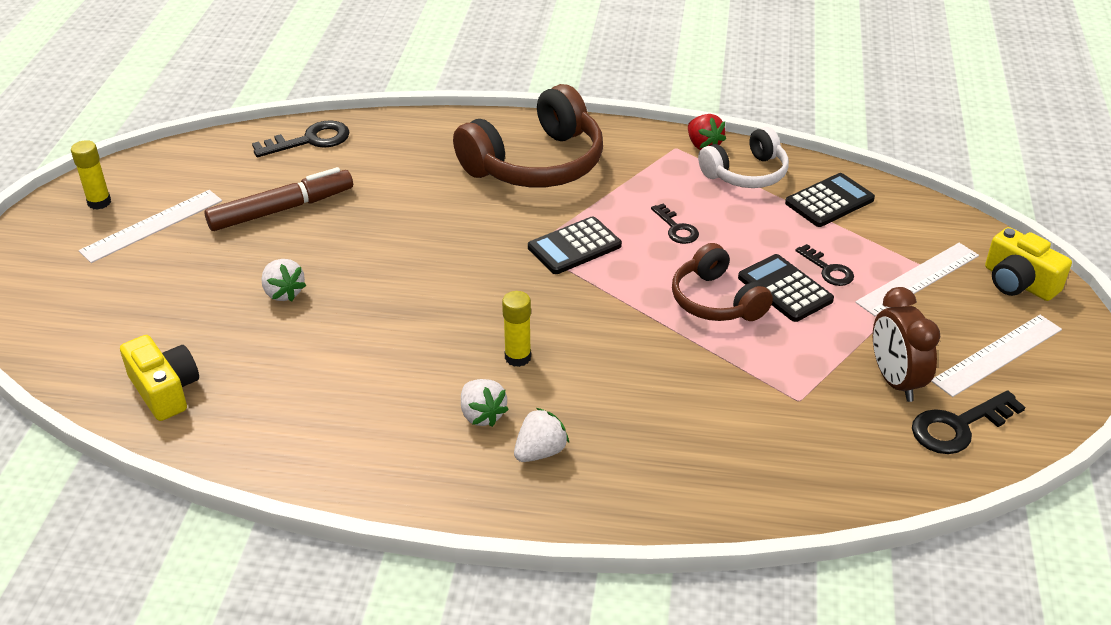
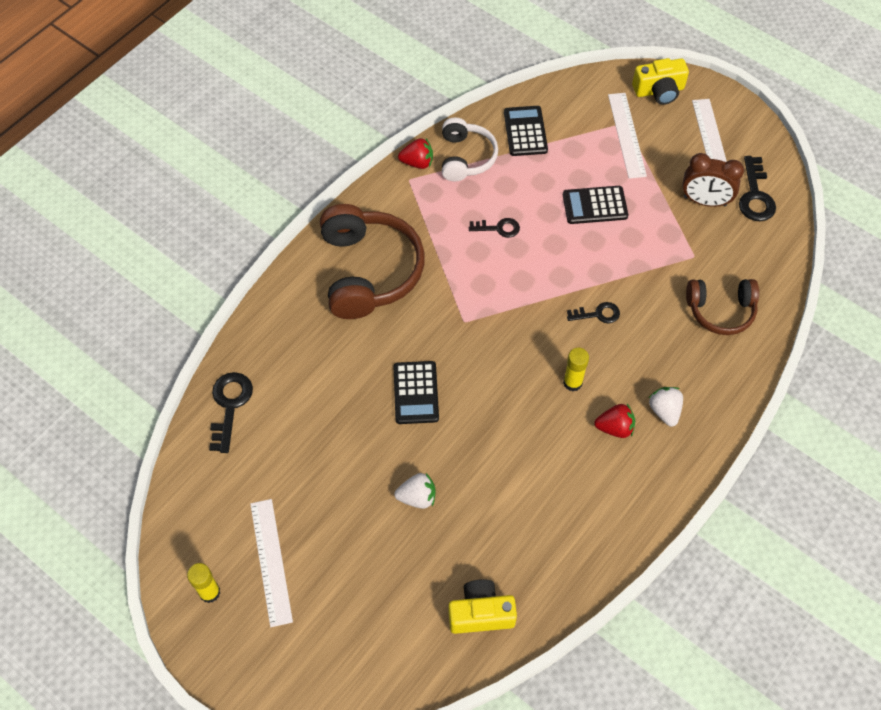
camera: 60 degrees left, 20 degrees up
(281, 209) = (312, 461): brown marker -> none
(482, 415) = (615, 428): white strawberry -> red strawberry
(574, 247) = (480, 295): black calculator -> black calculator (416, 393)
(716, 301) = (584, 247): brown headphones -> brown headphones (720, 311)
(828, 270) = (591, 173): black key -> black key (598, 314)

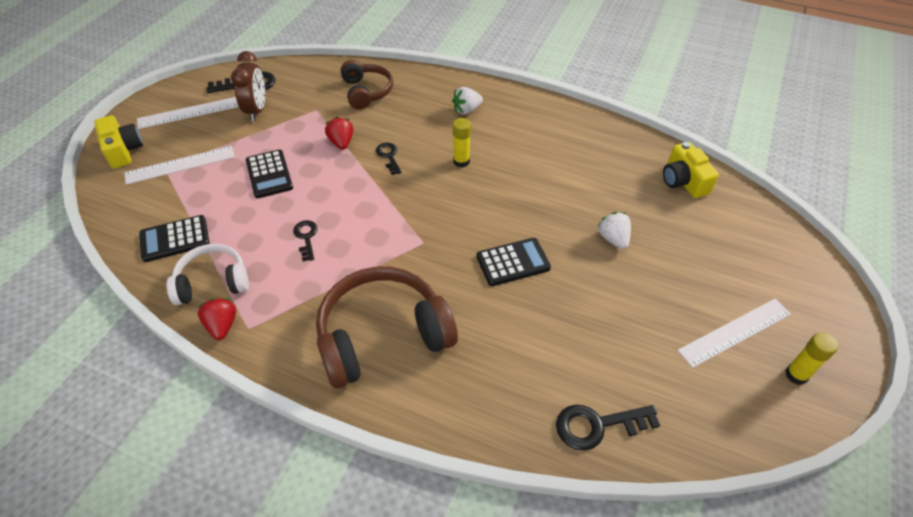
camera: 105 degrees left, 10 degrees down
(615, 428) = (492, 133): red strawberry -> red strawberry (341, 143)

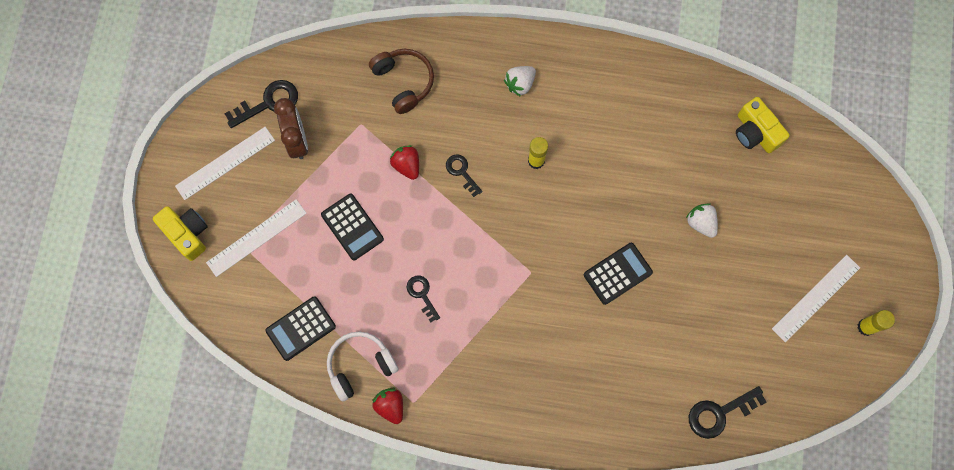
camera: 15 degrees left, 25 degrees up
(383, 336) = (529, 379): brown headphones -> none

